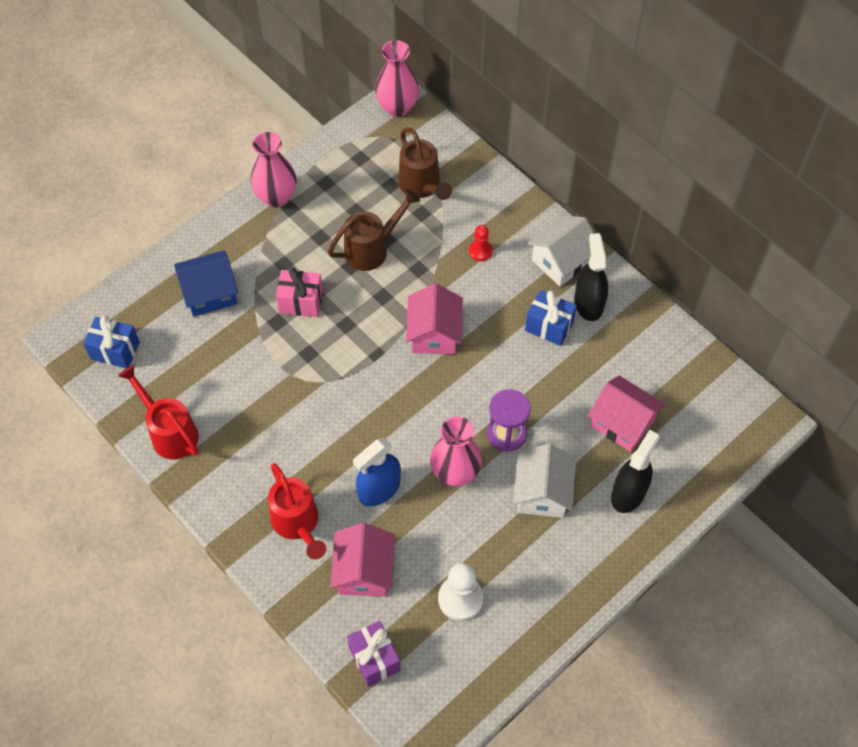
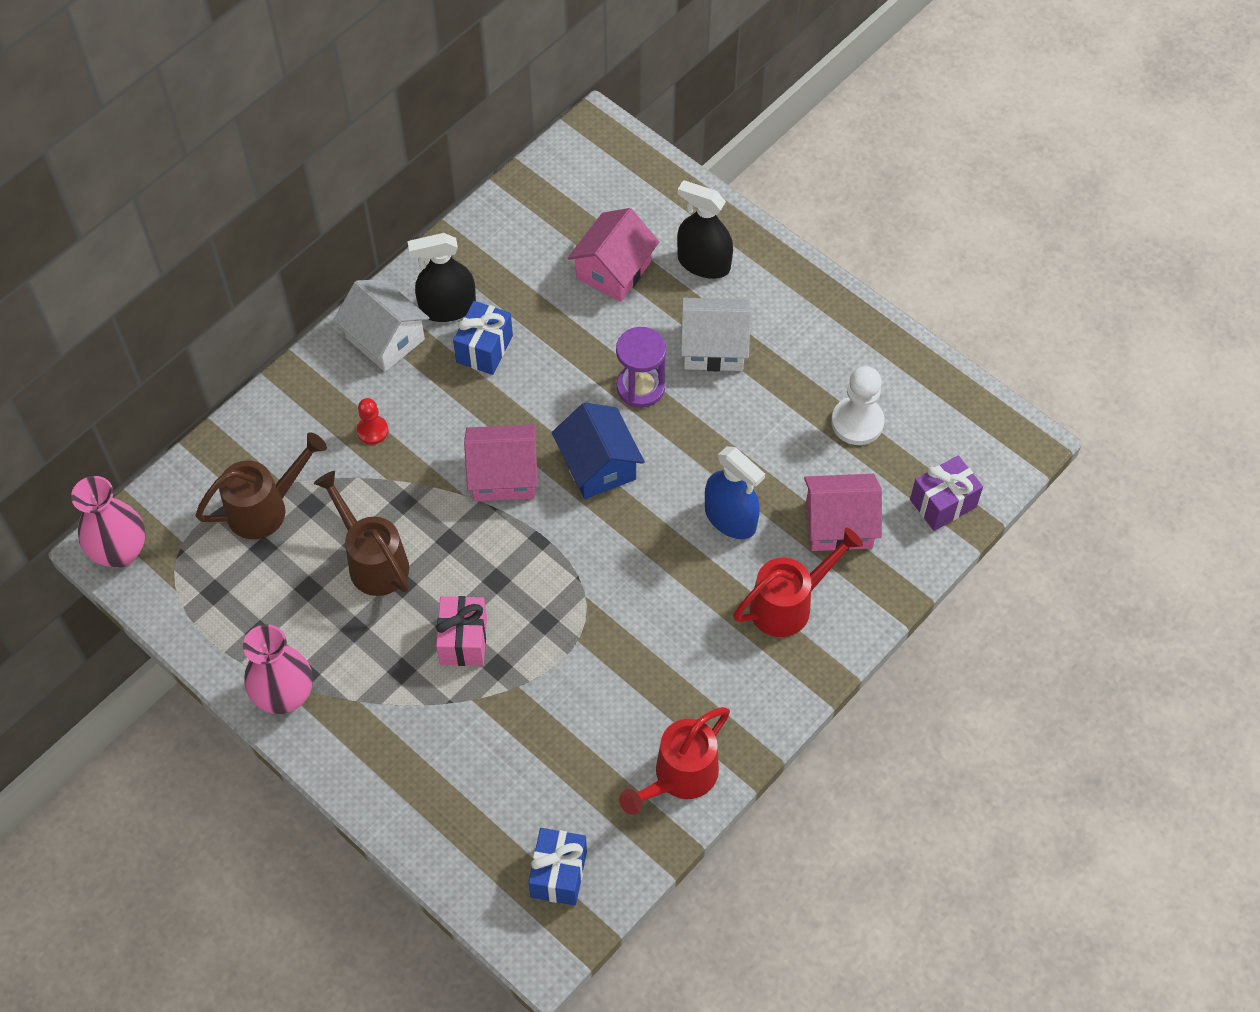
camera: 95 degrees left, 0 degrees up
(210, 293) = (455, 761): blue house -> blue house (598, 465)
(455, 472) = (698, 438): pink vase -> none

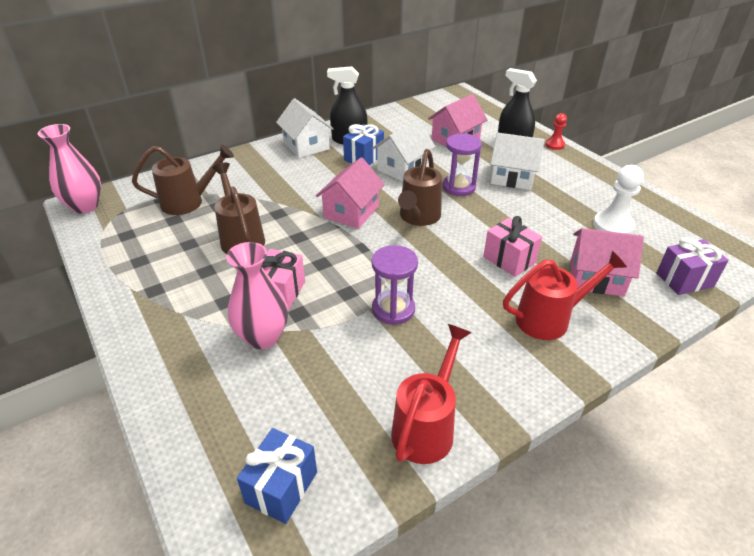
camera: 15 degrees right, 20 degrees down
(284, 695) = (131, 299): pink vase -> pink vase (263, 337)
(372, 431) = (277, 180): red pawn -> red pawn (554, 145)
(503, 475) = (351, 212): pink house -> pink house turned 75 degrees counterclockwise
(550, 362) = (403, 168): none -> white house
(598, 465) = (418, 217): blue house -> brown watering can
(606, 634) = (393, 309): none -> purple hourglass
(679, 777) = (426, 427): red watering can -> red watering can turned 150 degrees clockwise
(730, 518) = (509, 260): blue spray bottle -> pink gift

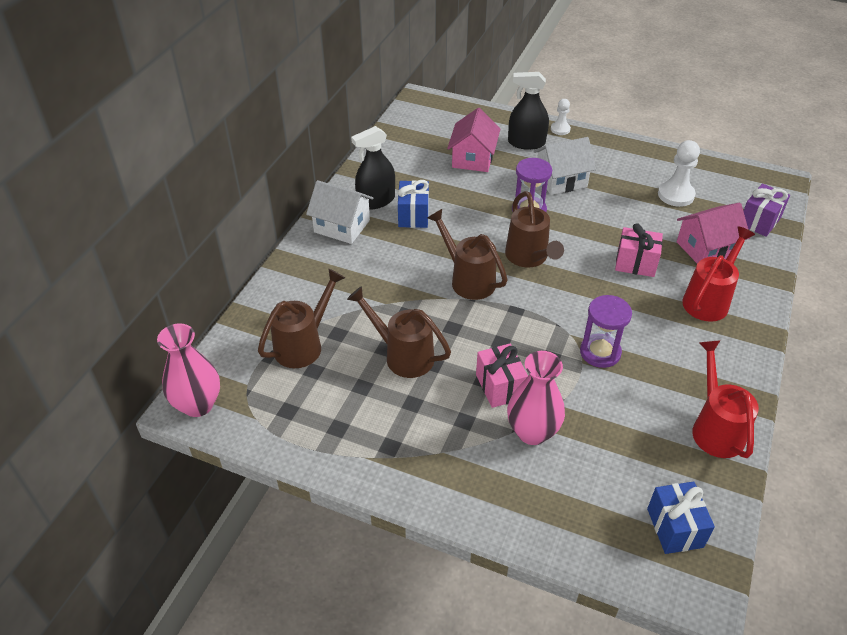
camera: 35 degrees left, 5 degrees up
(351, 212) = (468, 279): pink house -> brown watering can
(403, 168) = (461, 212): white house -> none
(554, 145) = (560, 129): red pawn -> white pawn

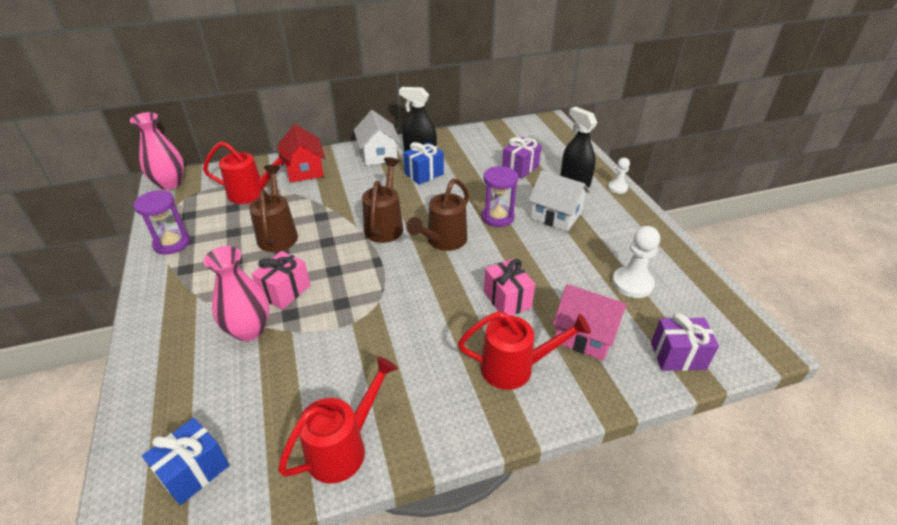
camera: 50 degrees right, 5 degrees down
(303, 345) = (252, 193): brown watering can -> red watering can
(306, 289) = (304, 170): none -> red house
(473, 158) = (520, 168): pink house -> purple gift
(600, 352) = (373, 327): purple hourglass -> purple hourglass (172, 243)

